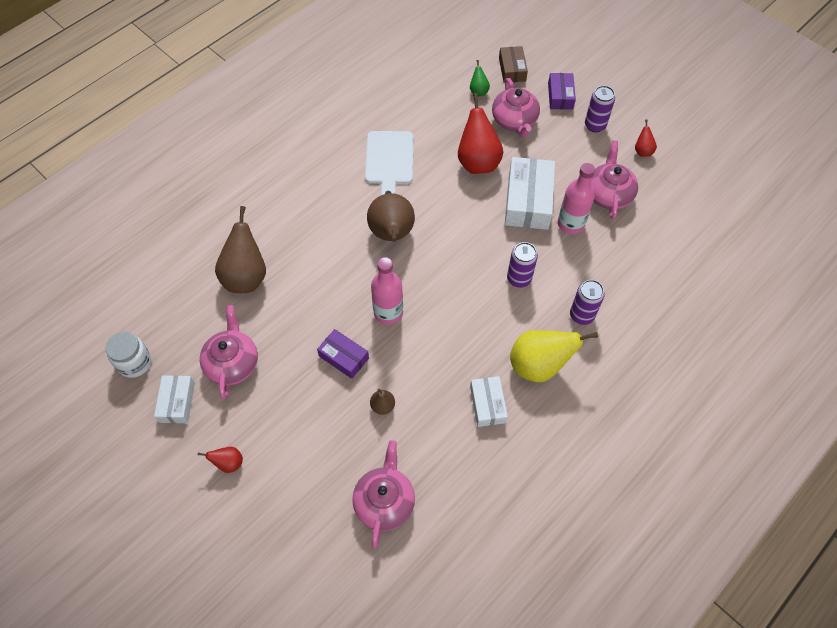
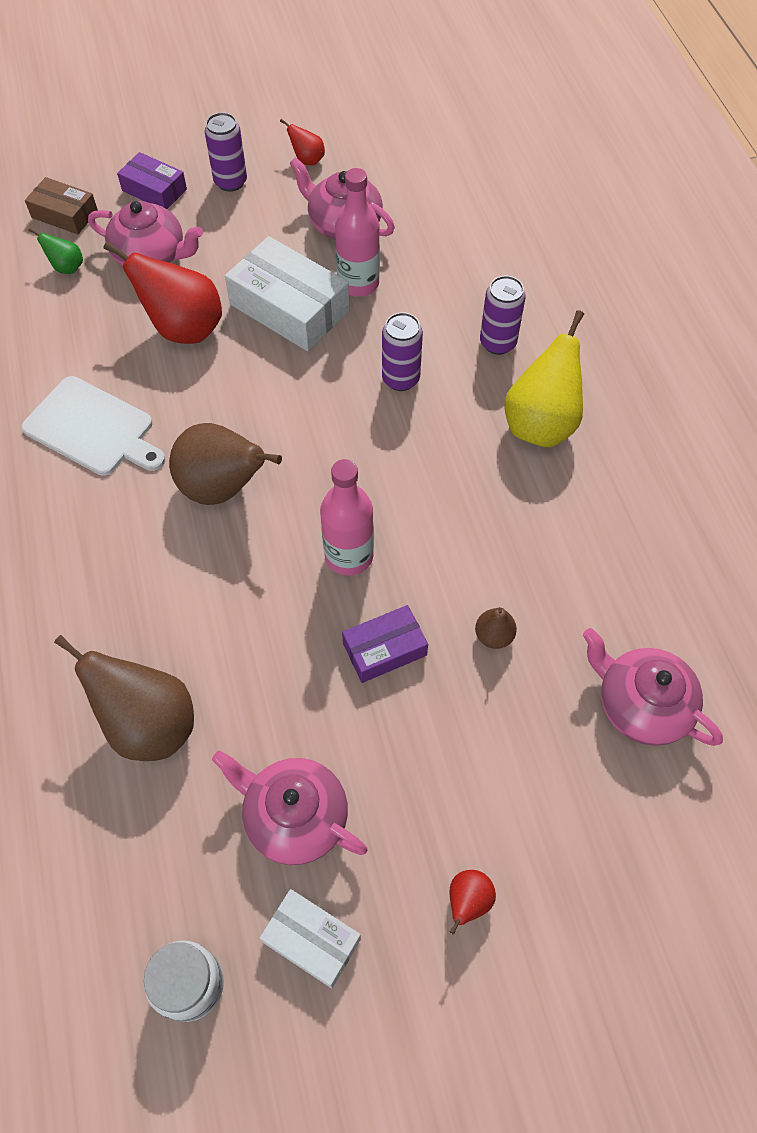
camera: 60 degrees left, 0 degrees up
(487, 404) = (563, 508): white box -> none

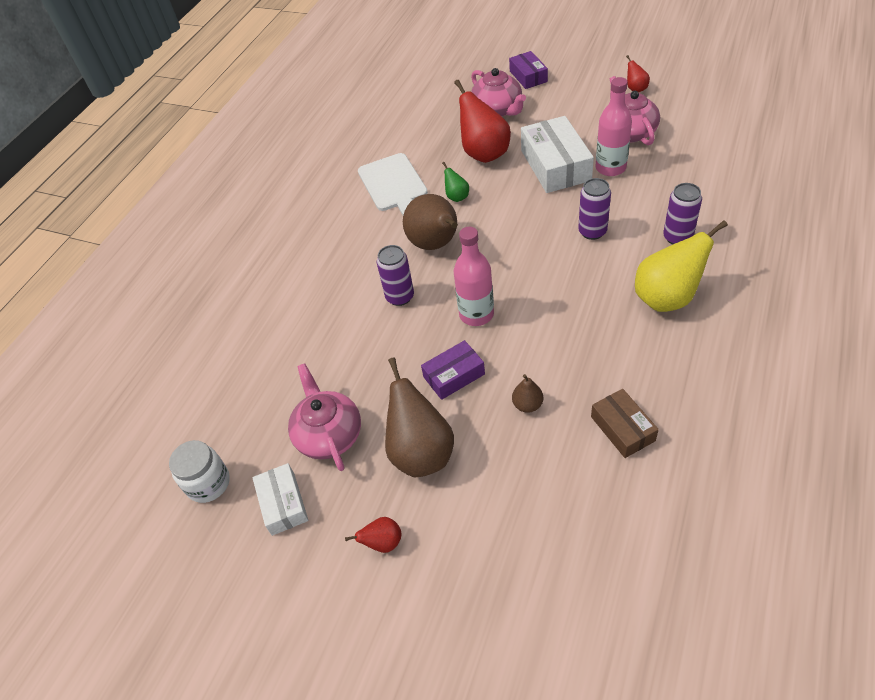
camera: 45 degrees right, 10 degrees down
(64, 214) = (468, 73): brown box -> brown box (622, 428)
(67, 268) = (447, 100): green pear -> green pear (456, 197)
(148, 724) = (297, 344): brown pear -> brown pear (421, 452)
(230, 182) = (577, 86): purple can -> purple can (400, 297)
(384, 649) = (454, 375): purple box -> purple box turned 45 degrees counterclockwise
(641, 704) = (593, 501): pink teapot -> none

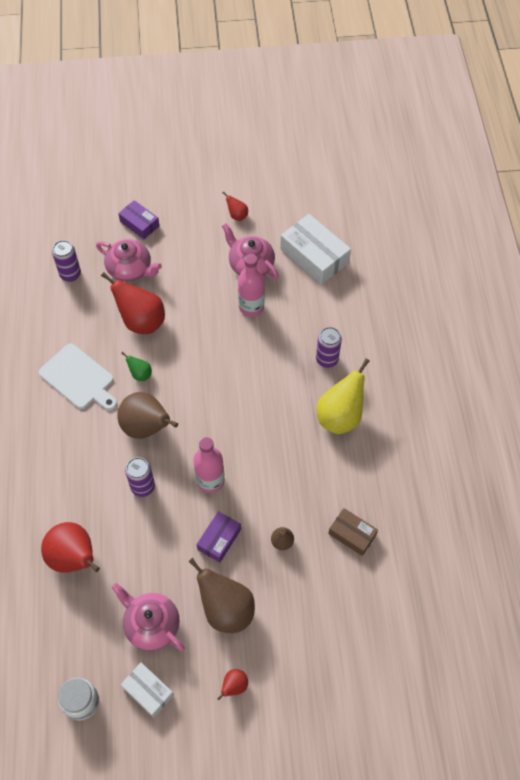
camera: 35 degrees left, 10 degrees up
(291, 339) = (74, 558): none -> red pear
(555, 165) = (206, 317): white box -> white box (314, 256)
(592, 231) = (263, 374): purple can -> purple can (70, 274)

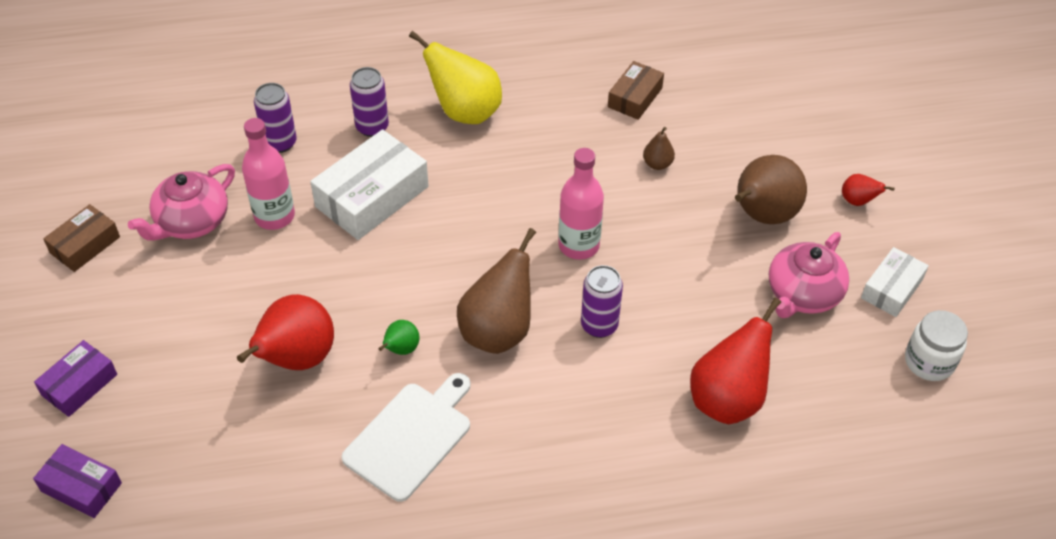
camera: 95 degrees left, 10 degrees down
(70, 274) = (184, 482): purple can -> purple can (280, 143)
(130, 269) = (183, 387): pink teapot -> none
(219, 539) = (666, 229): purple box -> purple box (81, 487)
(237, 215) = (85, 245): red pear -> brown box
(314, 256) = (183, 145): white box -> white box (372, 196)

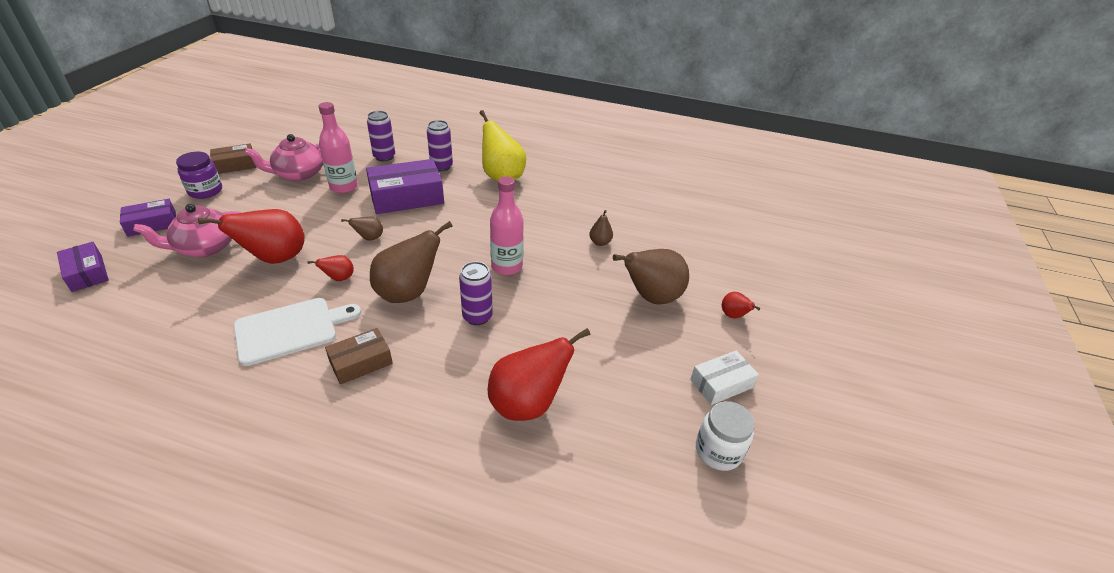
camera: 25 degrees right, 10 degrees down
(92, 304) = (205, 191): none -> purple jar
(372, 196) = (406, 197): white box -> purple box
(383, 279) = (369, 238): none -> brown pear
(401, 349) = (339, 278): green pear -> red pear
(635, 97) = (615, 204): brown box -> brown box (361, 362)
(802, 294) = (644, 358): pink teapot -> pink teapot (205, 247)

